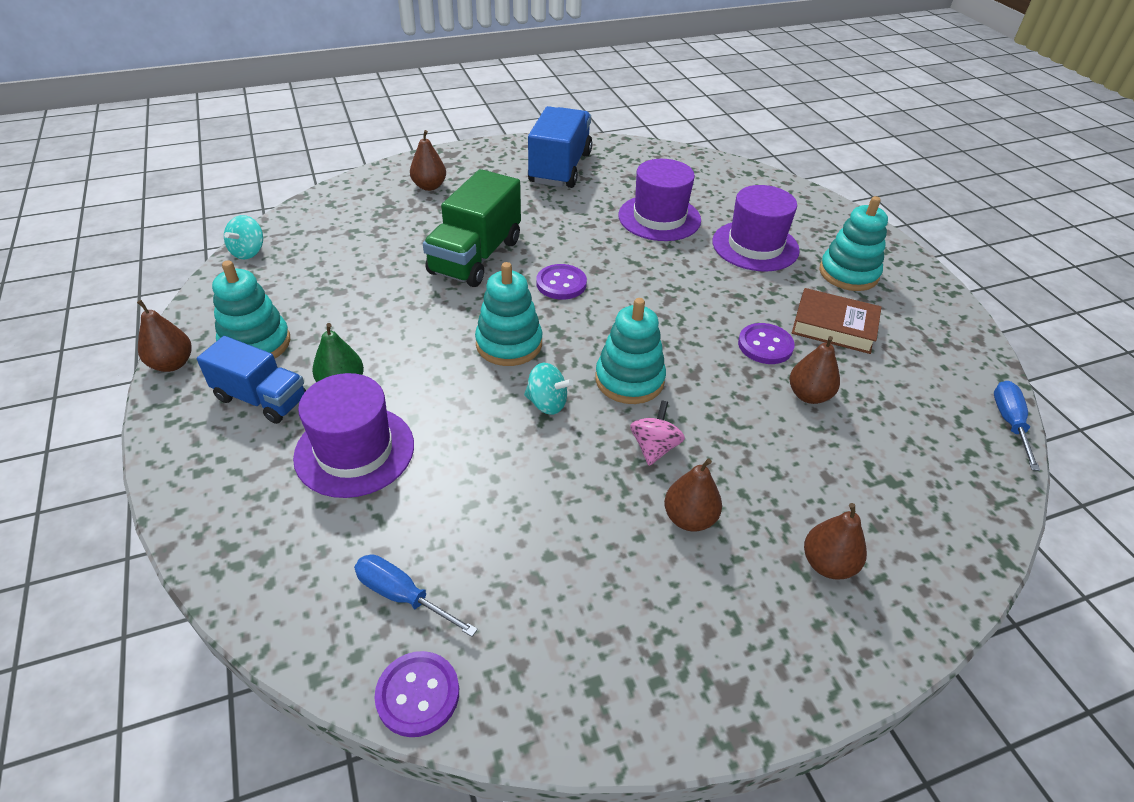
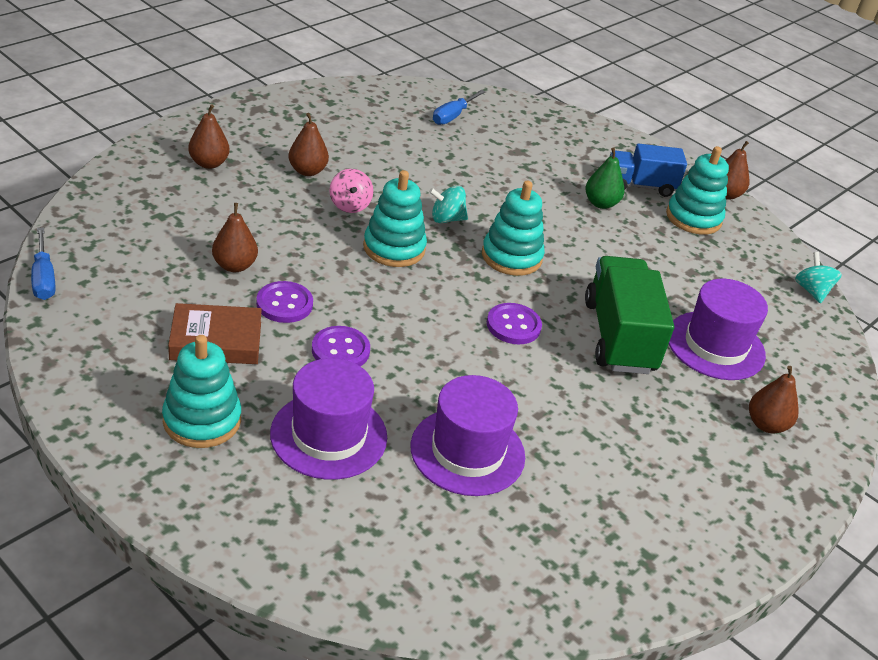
camera: 150 degrees right, 5 degrees down
(354, 451) = (547, 169): purple hat -> purple hat (715, 345)
(401, 595) = (452, 116): blue screwdriver -> blue screwdriver turned 120 degrees clockwise
(418, 695) = (413, 89): purple button -> purple button (340, 350)
(560, 168) = (654, 514): blue truck -> none

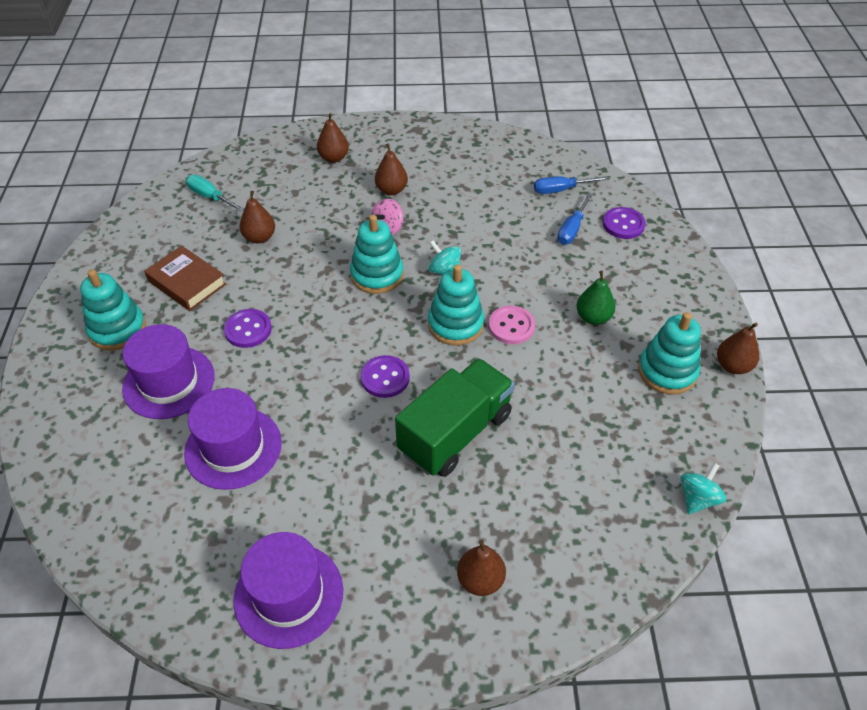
camera: 50 degrees right, 10 degrees up
(43, 278) = (150, 195): blue screwdriver -> blue screwdriver (572, 229)
(121, 251) = (210, 197): none -> turquoise screwdriver
(284, 304) = (255, 279): purple button -> purple button (623, 224)
(554, 237) = (511, 326): none -> pink button
(640, 185) = (653, 319): blue truck -> none
(715, 345) = (529, 489): purple hat -> purple hat (288, 595)

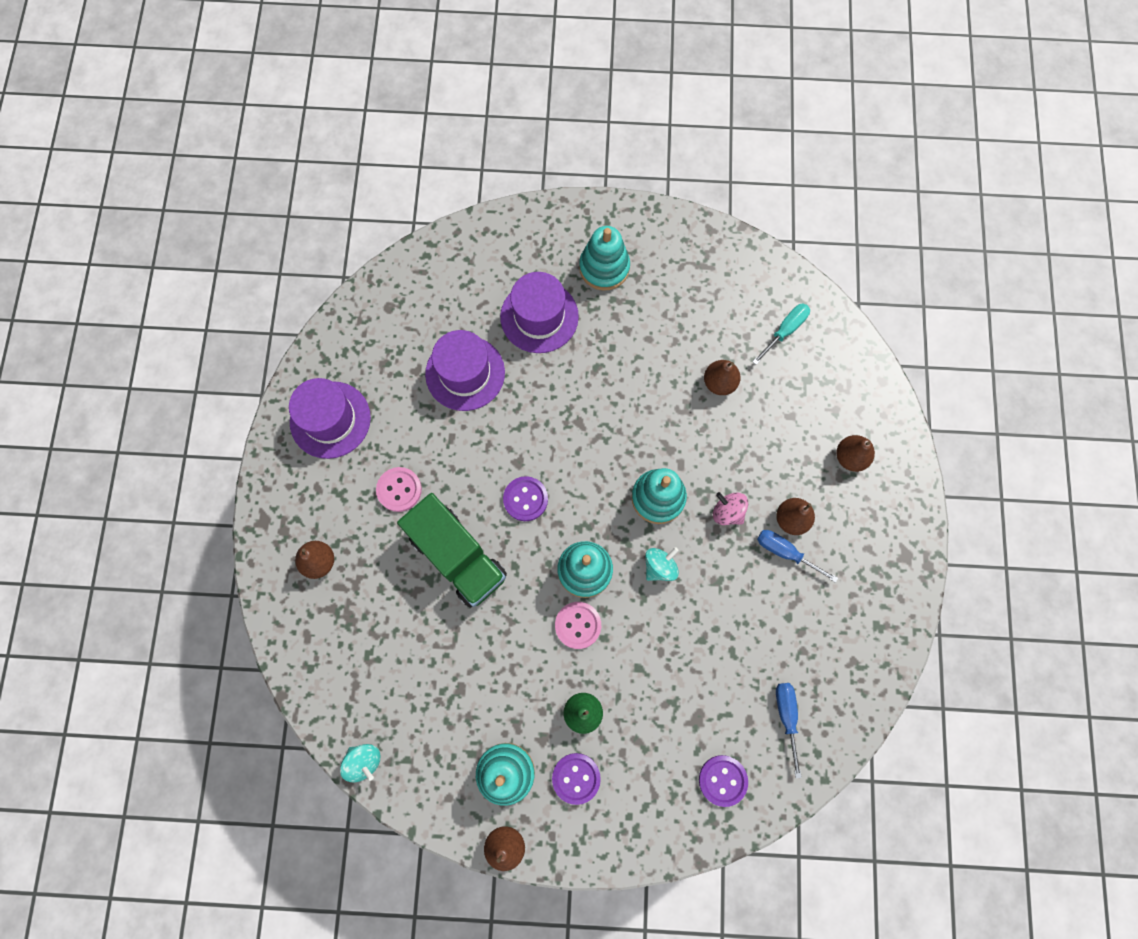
camera: 95 degrees right, 25 degrees up
(187, 282) = (659, 320): brown book -> none
(248, 329) = (594, 378): purple button -> purple button (576, 778)
(381, 501) = (399, 490): none -> pink button
(572, 229) = (717, 716): blue screwdriver -> blue screwdriver (785, 552)

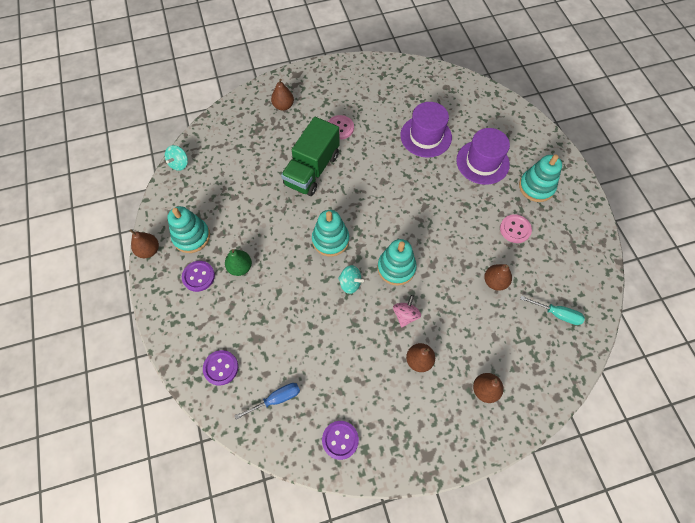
camera: 70 degrees right, 10 degrees down
(330, 419) = (366, 83): purple hat -> none
(525, 499) = (362, 193): purple button -> purple button (340, 440)
(578, 625) = (294, 247): pink button -> pink button (515, 229)
(785, 552) = (393, 363): blue screwdriver -> none

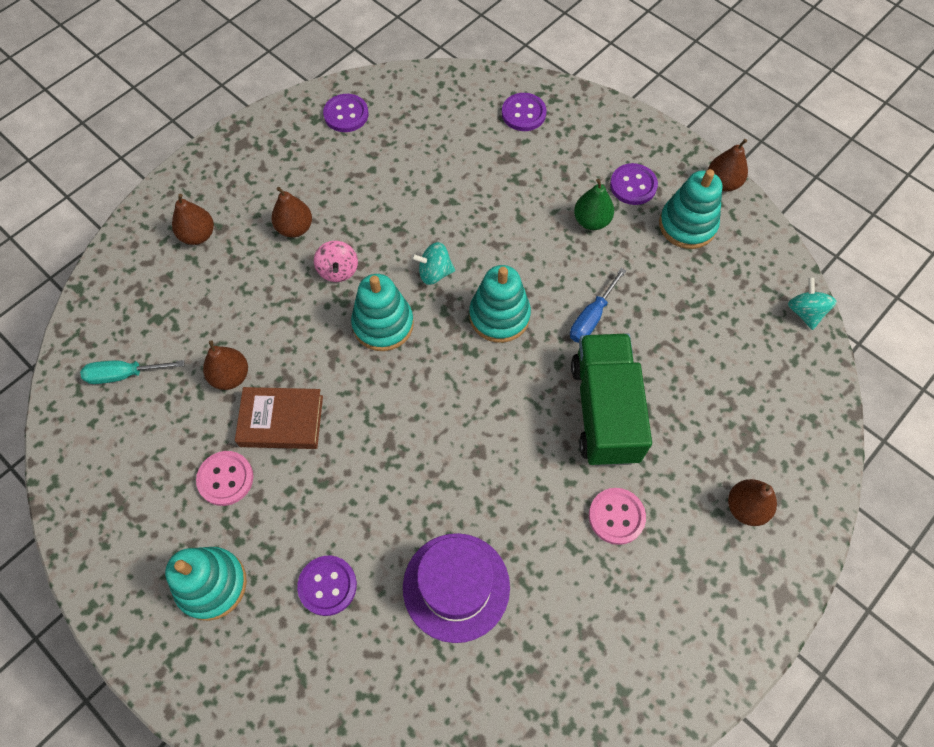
camera: 150 degrees right, 0 degrees up
(277, 399) = (439, 116): blue screwdriver -> blue screwdriver (591, 318)
(475, 243) = (281, 421): none -> brown book
(482, 162) = (327, 586): purple hat -> purple button

